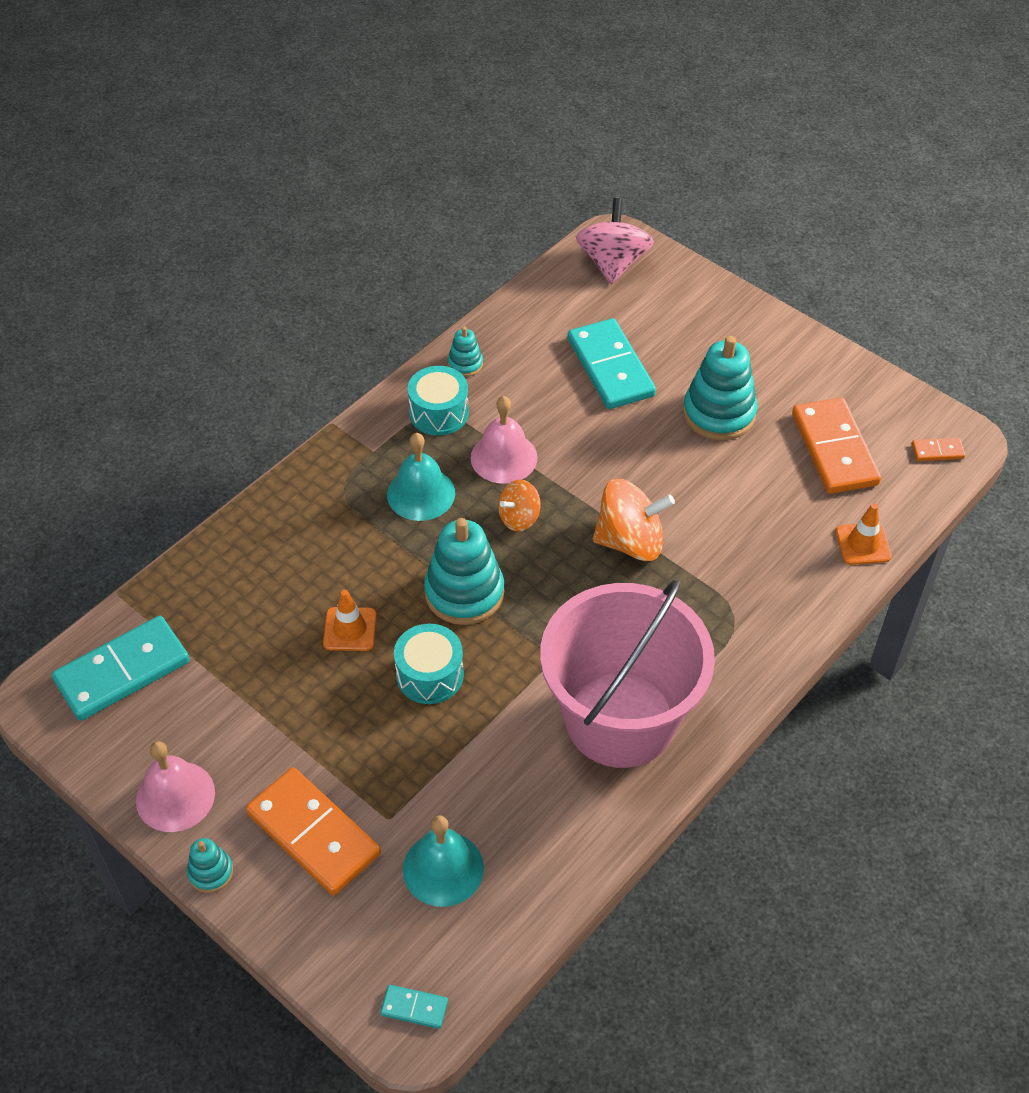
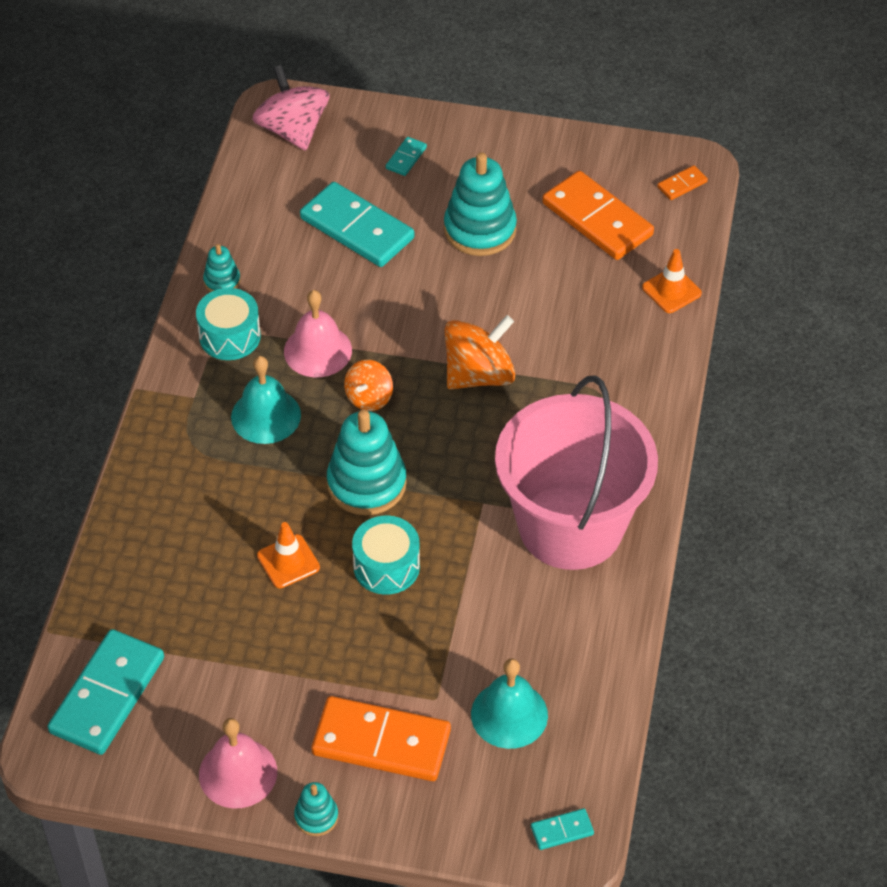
camera: 30 degrees left, 0 degrees up
(695, 325) = (406, 158): none -> turquoise domino

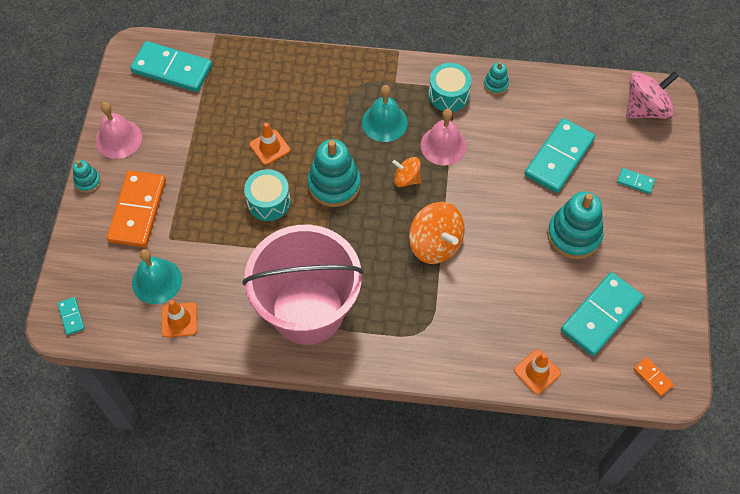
camera: 85 degrees right, 10 degrees up
(576, 684) = (179, 320): none -> orange traffic cone
(597, 219) = (601, 315): orange domino -> turquoise domino

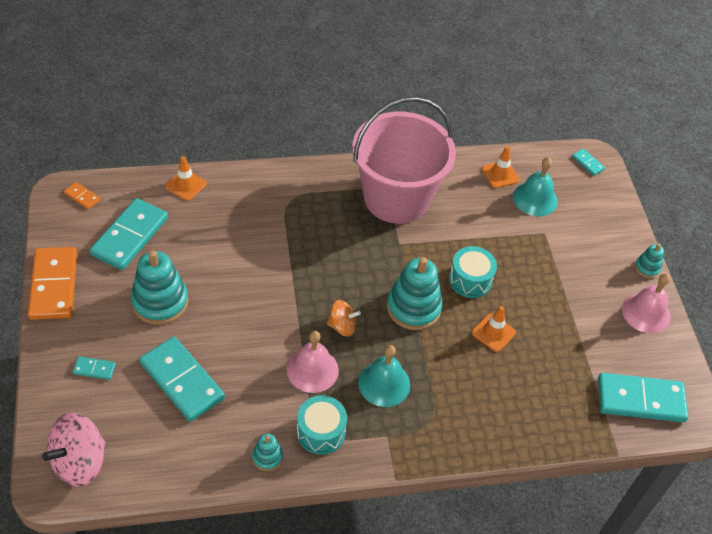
camera: 160 degrees right, 10 degrees down
(137, 210) = (586, 251): orange domino -> orange domino (54, 285)
(435, 244) = (297, 270): orange spinning top -> none
(559, 157) = (182, 380): turquoise domino -> turquoise domino turned 60 degrees counterclockwise

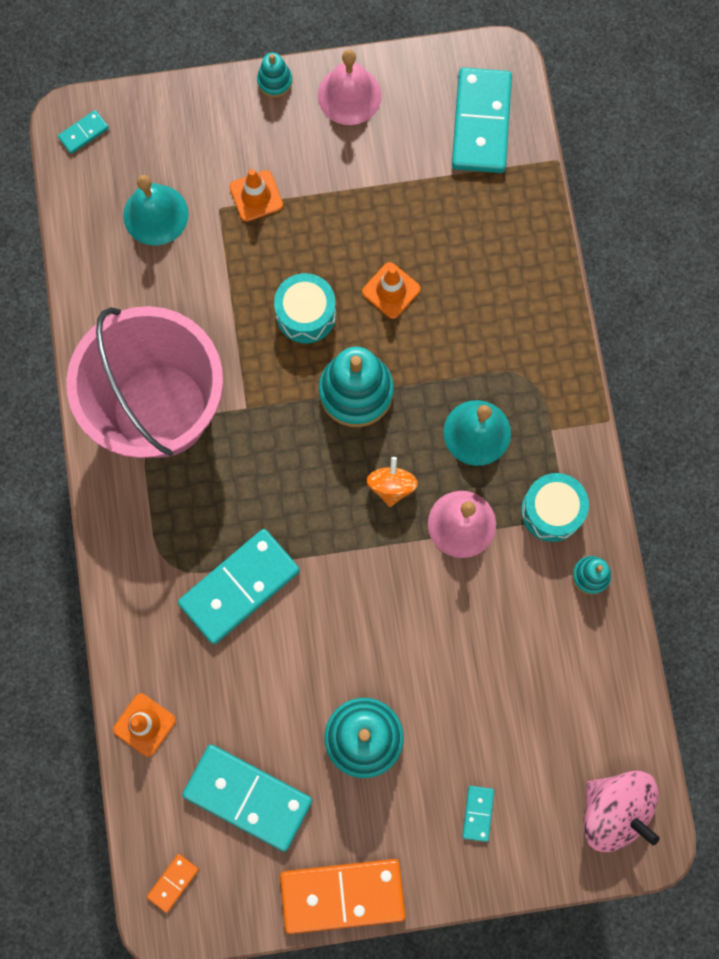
camera: 85 degrees left, 25 degrees up
(182, 380) = (488, 693): turquoise domino -> turquoise domino (239, 587)
(500, 174) = (109, 259): orange traffic cone -> orange traffic cone (256, 196)

